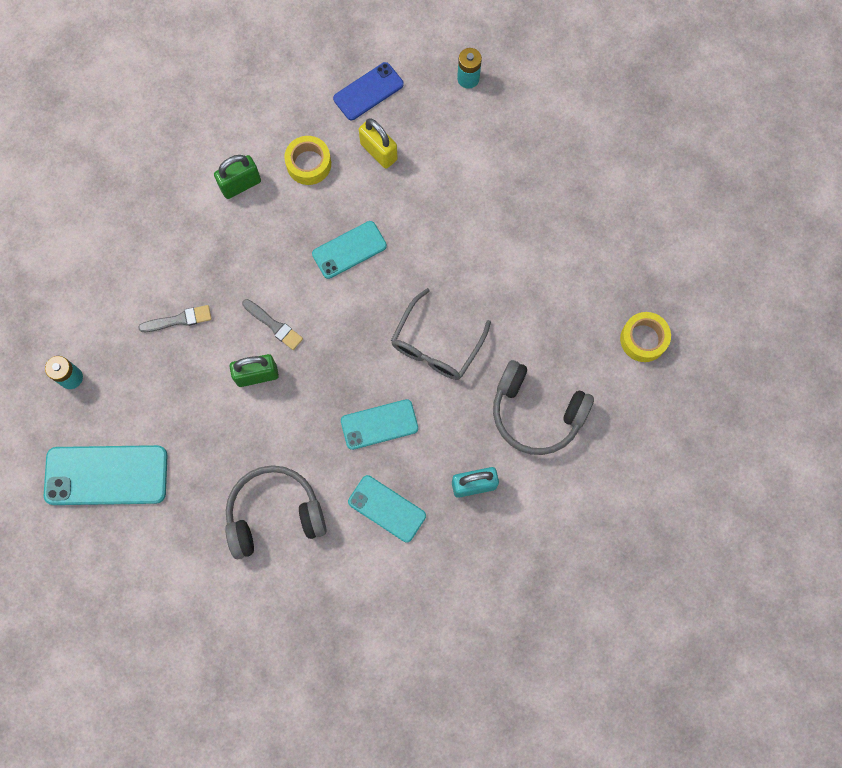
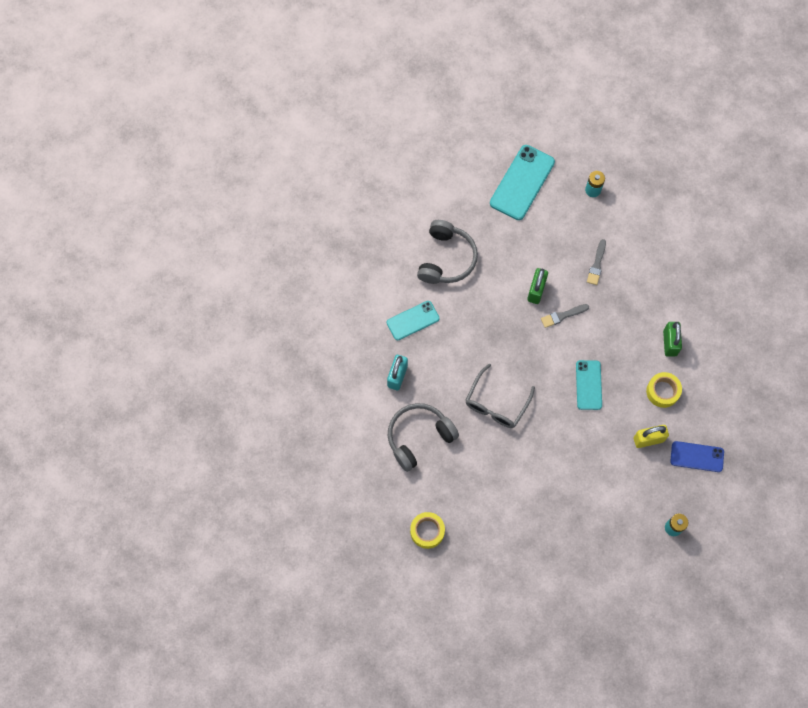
camera: 120 degrees right, 5 degrees down
(368, 91) = (697, 456): blue phone -> blue phone turned 75 degrees counterclockwise
(379, 424) = (465, 343): turquoise phone -> none
(436, 344) = (496, 403): grey glasses -> grey glasses turned 120 degrees counterclockwise

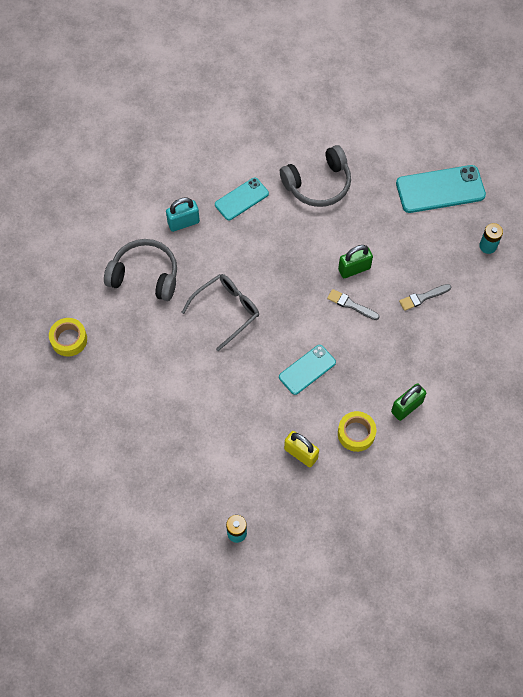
camera: 50 degrees right, 5 degrees down
(413, 320) = (241, 199): turquoise phone -> turquoise phone turned 60 degrees counterclockwise
(496, 403) = (226, 311): grey glasses -> grey glasses turned 150 degrees clockwise
(697, 456) = (321, 506): blue phone -> none

